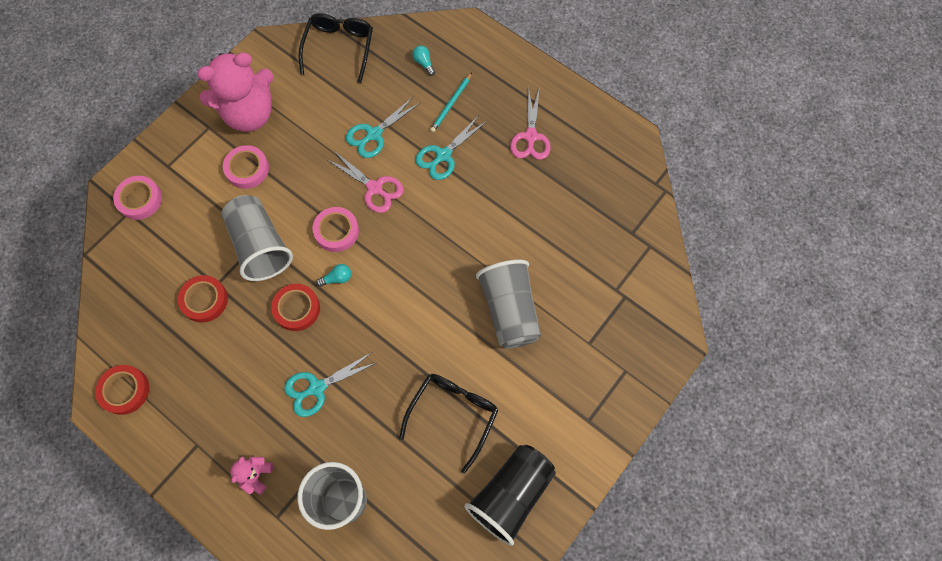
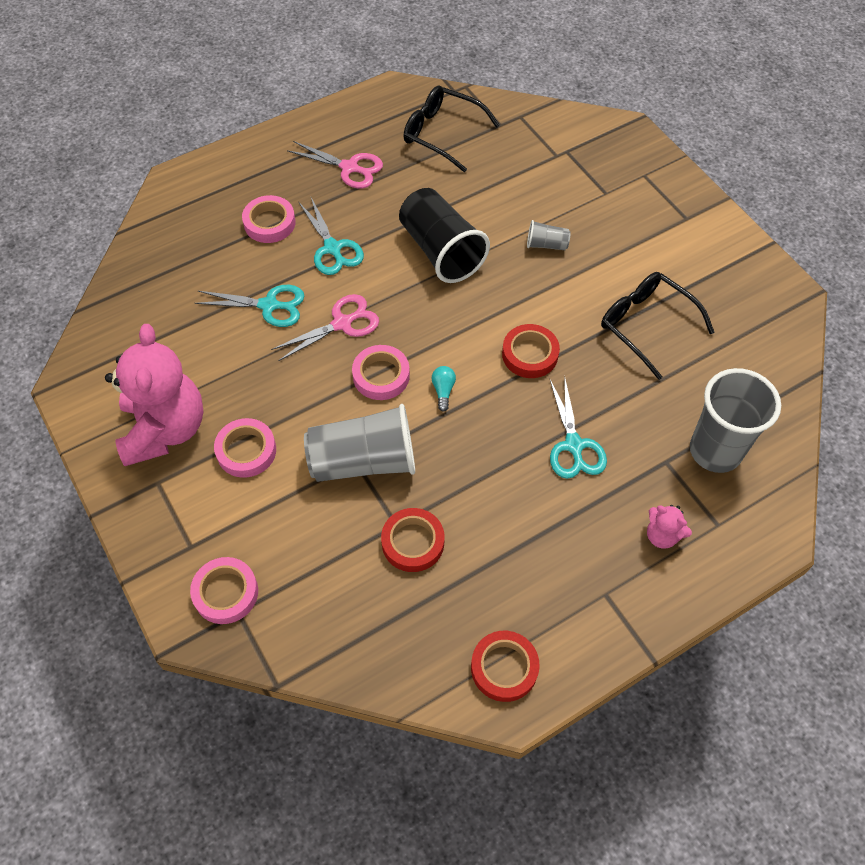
camera: 70 degrees left, 10 degrees down
(297, 309) = (465, 442): red tape -> red tape (530, 354)
(339, 48) = (125, 308): black glasses -> black glasses (442, 134)
(374, 134) = (269, 305): turquoise scissors -> turquoise scissors turned 60 degrees counterclockwise
(424, 63) = (199, 232): turquoise light bulb -> none
(451, 104) = (269, 223): turquoise pencil -> pink tape
(509, 310) = (546, 245): grey cup -> grey cup, size x0.45
(511, 494) = (745, 301): black cup -> black cup (441, 251)

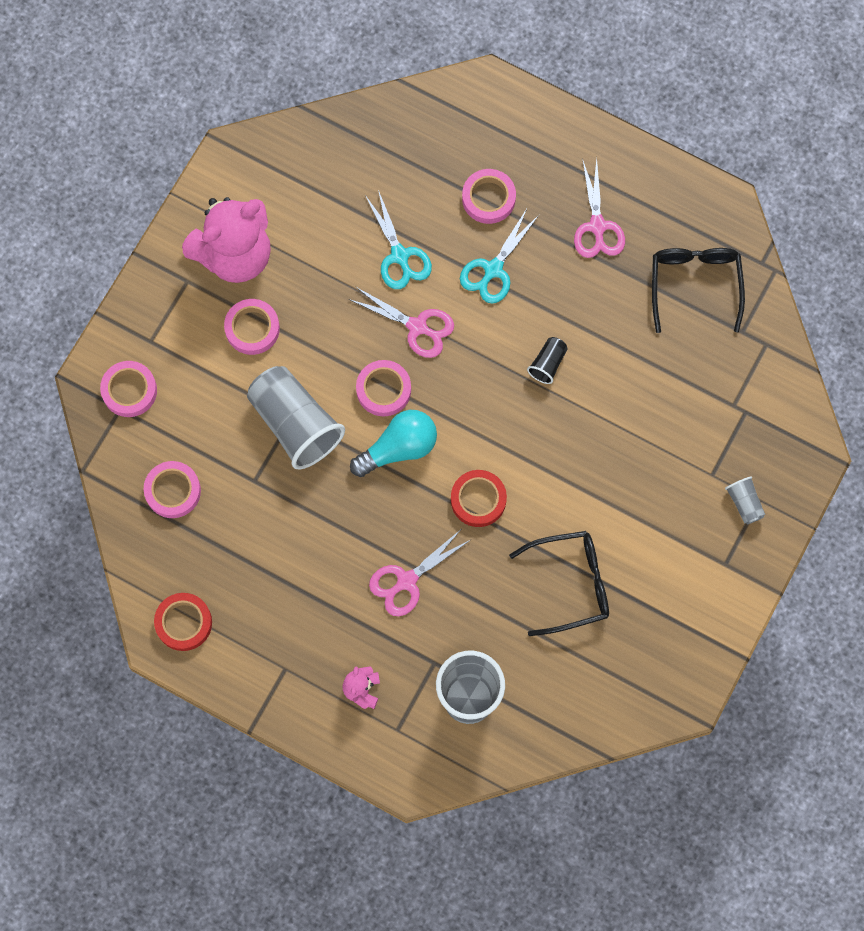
camera: 60 degrees right, 15 degrees up
(358, 605) = (173, 491): none -> pink tape
(413, 542) = (246, 502): red tape -> none
(441, 251) = (547, 363): black cup -> black cup, size x0.45
(443, 391) = (398, 448): turquoise light bulb -> turquoise light bulb, size x2.12
(546, 245) = (612, 452): grey cup -> grey cup (744, 503)
(574, 445) = (406, 581): turquoise scissors -> pink scissors
(646, 325) = (570, 584): black glasses -> black glasses turned 60 degrees clockwise

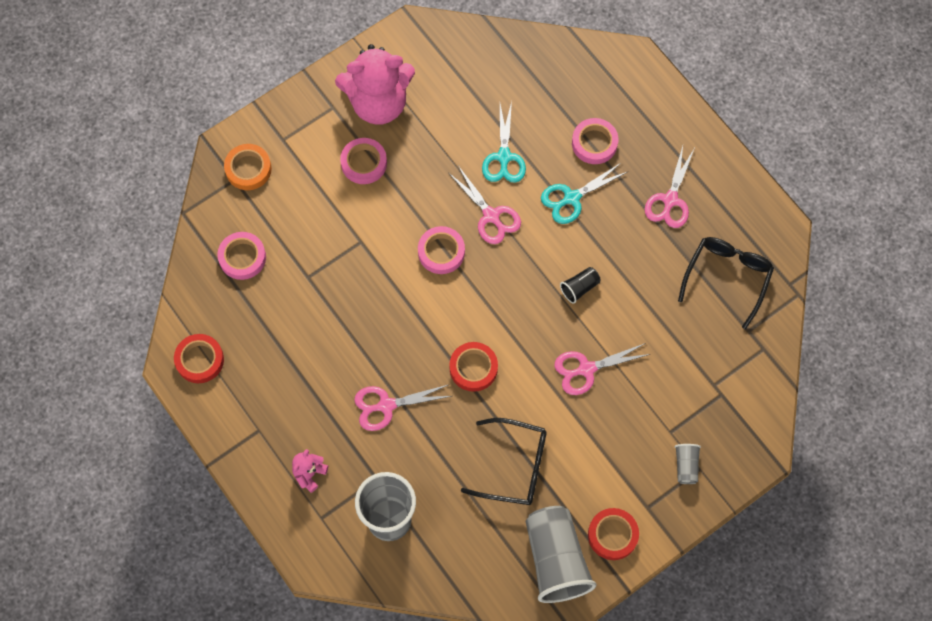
camera: 25 degrees right, 5 degrees down
(129, 390) = (248, 169): pink tape -> orange tape
(295, 423) = (360, 248): grey cup -> grey cup (556, 559)
(398, 448) = (430, 301): turquoise light bulb -> none
(595, 448) = (586, 369): none -> pink scissors
(704, 609) = (612, 535): none -> red tape

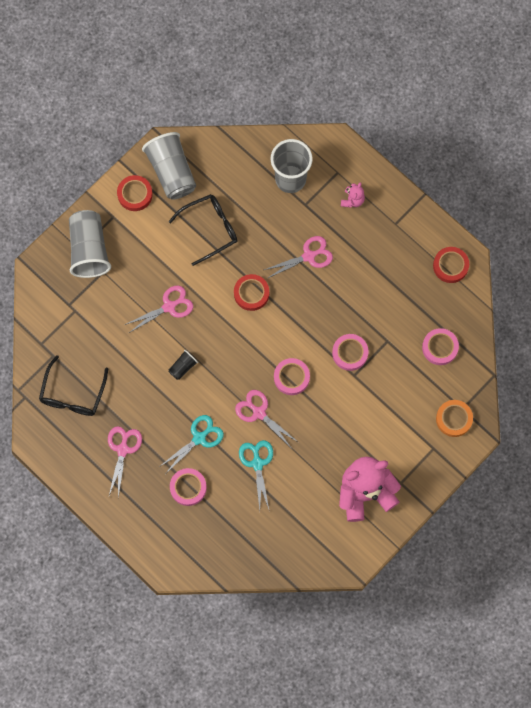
camera: 170 degrees right, 5 degrees up
(364, 163) = (365, 439): pink tape -> pink tape (350, 353)
(514, 466) = (210, 229): black glasses -> black glasses turned 150 degrees clockwise
(686, 466) = (89, 249): grey cup -> grey cup, size x2.21

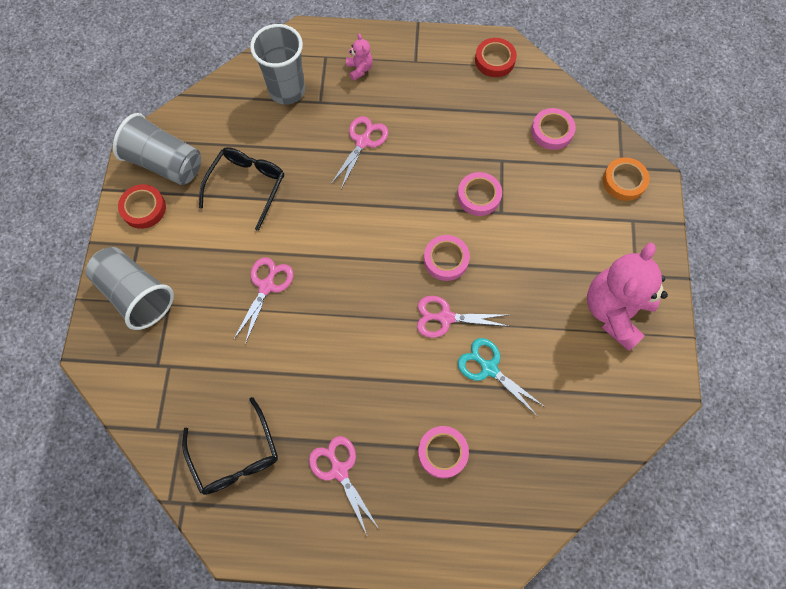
camera: 40 degrees left, 5 degrees down
(183, 367) = (331, 334): black cup -> none
(199, 438) = (409, 391): turquoise scissors -> none
(251, 293) = (338, 213): red tape -> none

